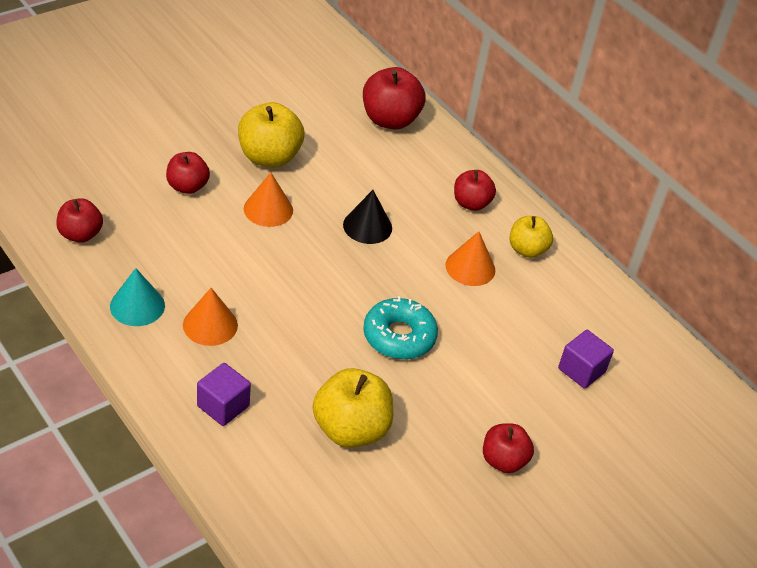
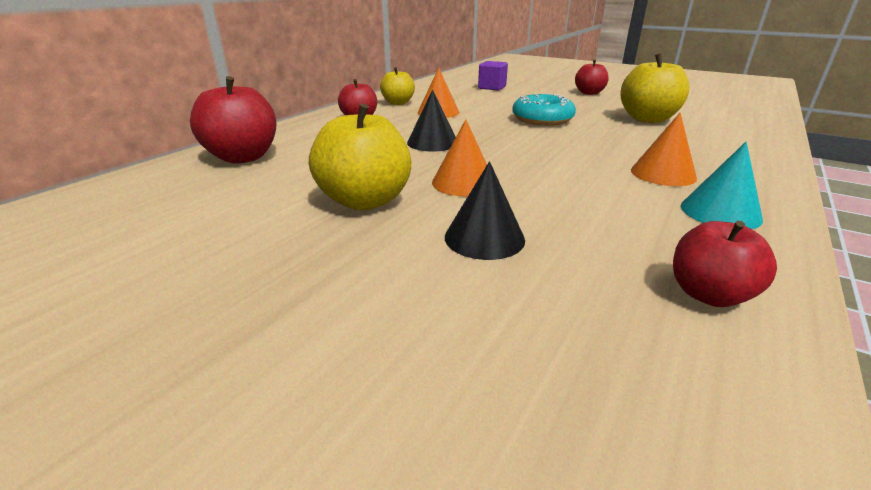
camera: 105 degrees left, 15 degrees down
(187, 186) = (484, 238): red apple -> black cone
(223, 406) = (723, 152): purple cube -> none

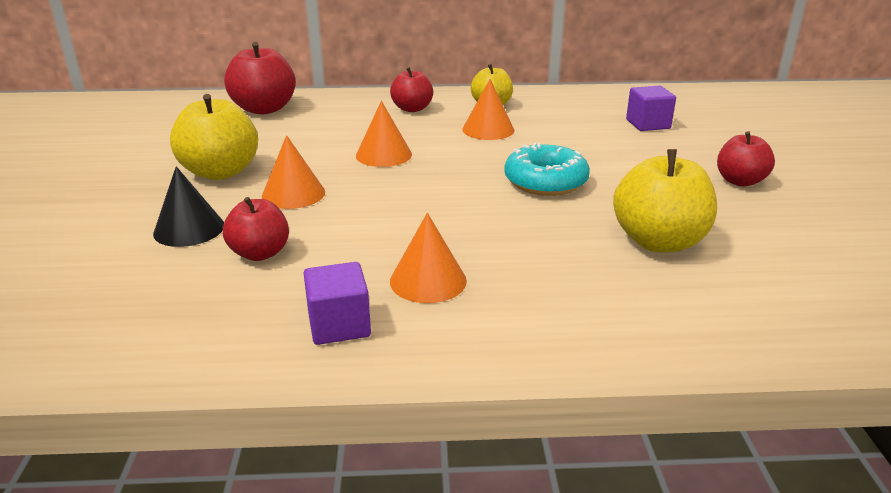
camera: 55 degrees right, 0 degrees up
(432, 142) = (383, 155): black cone -> orange cone
(708, 294) = (152, 333): red apple -> red apple (260, 253)
(720, 212) = (339, 325): turquoise cone -> purple cube

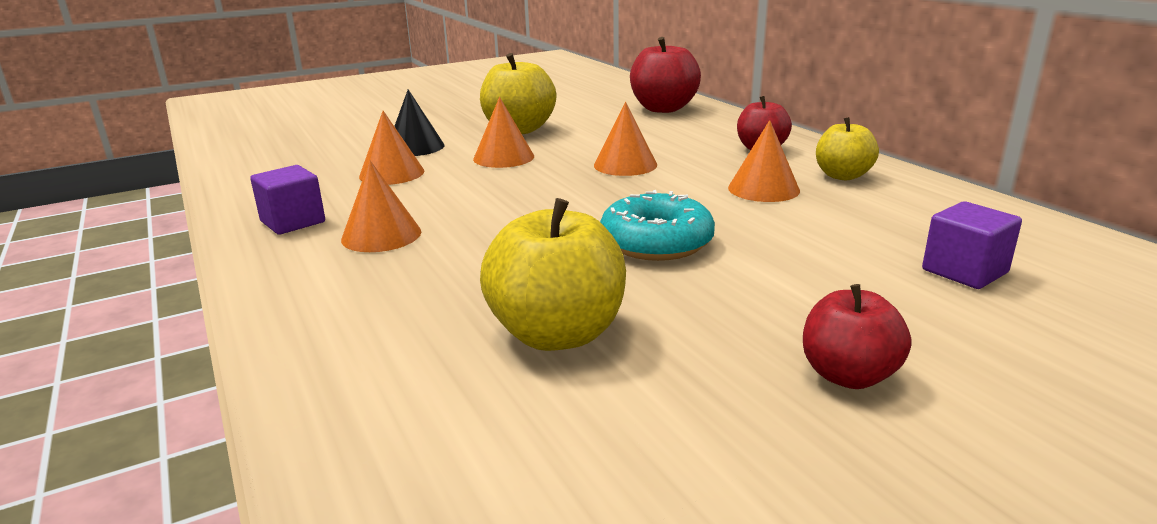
camera: 65 degrees right, 5 degrees down
(260, 253) = (392, 173): red apple -> orange cone

